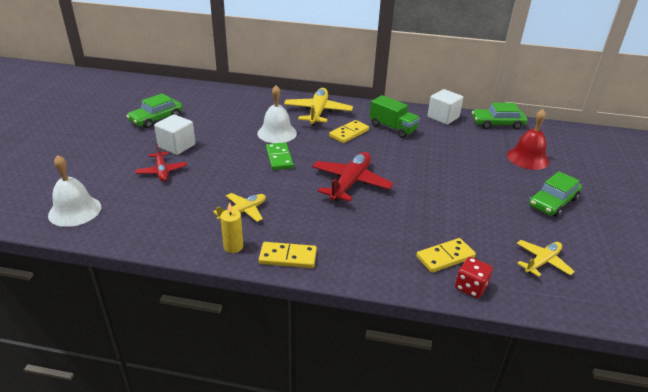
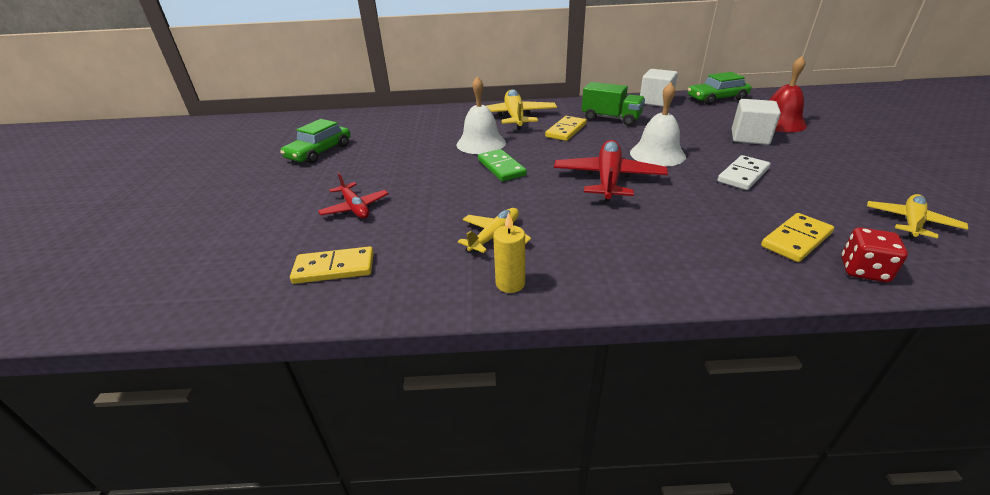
camera: 10 degrees left, 0 degrees up
(75, 210) = (245, 281): white bell -> white bell (657, 154)
(177, 146) = (361, 176): white cube -> white cube (749, 137)
(288, 257) = (596, 282): yellow domino -> yellow domino (334, 268)
(454, 200) = (743, 175): none -> white domino
(553, 202) = (851, 158): green car -> none

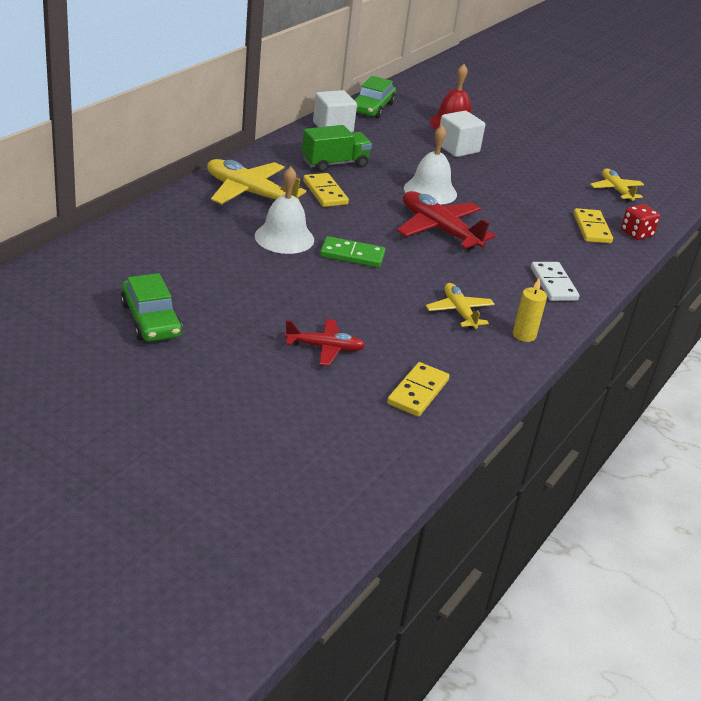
camera: 60 degrees left, 0 degrees up
(743, 175) = (504, 189): white domino -> white domino (553, 284)

